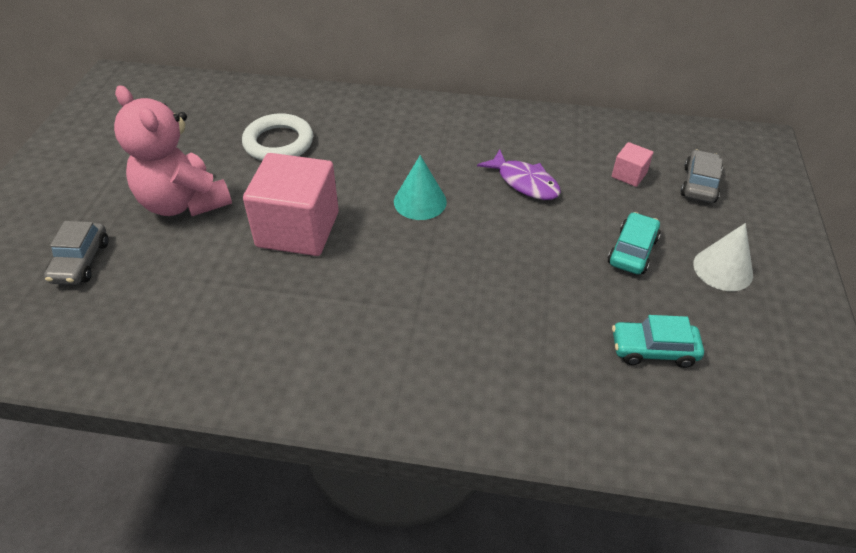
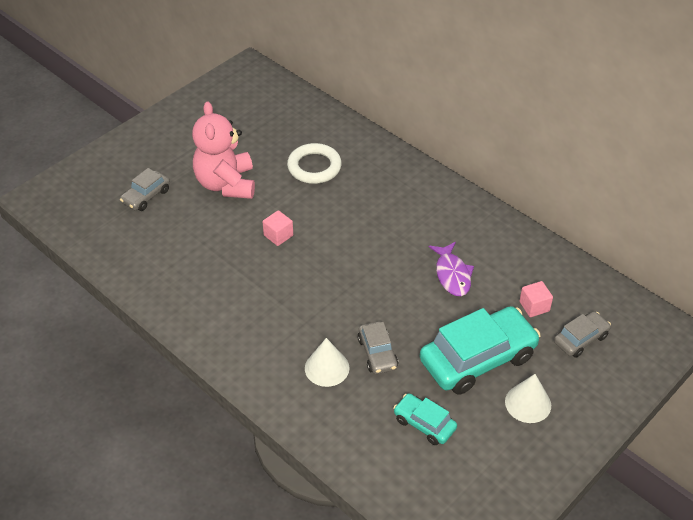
camera: 35 degrees right, 0 degrees up
(298, 229) = (278, 235): pink cube -> pink cube, size x0.44
(420, 201) = (369, 254): turquoise cone -> none
(490, 348) = (327, 368): none -> white cone
(529, 300) = (377, 353): none -> grey car
(632, 251) = (477, 359): turquoise car -> turquoise car, size x1.96

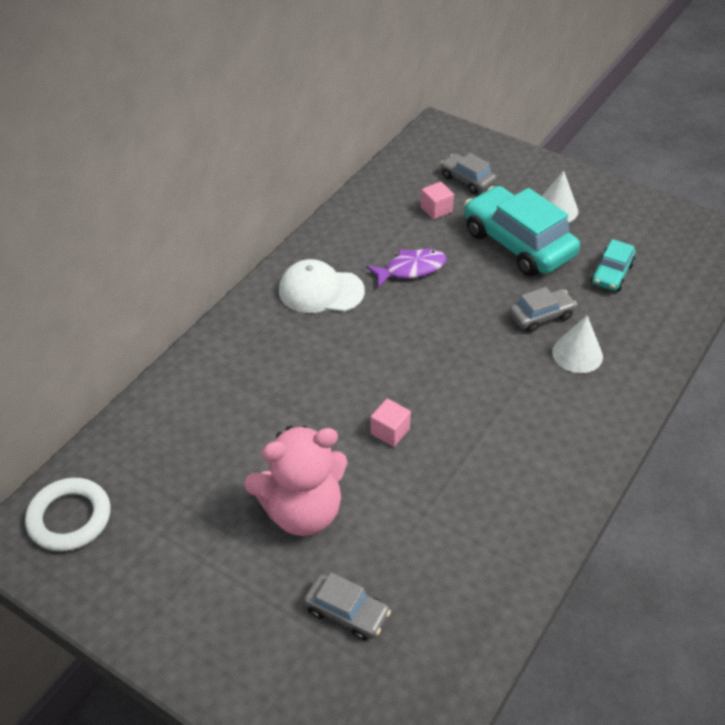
camera: 100 degrees left, 0 degrees up
(314, 167) = (251, 414): white ring -> white ring (69, 518)
(434, 215) = (321, 291): none -> white cap

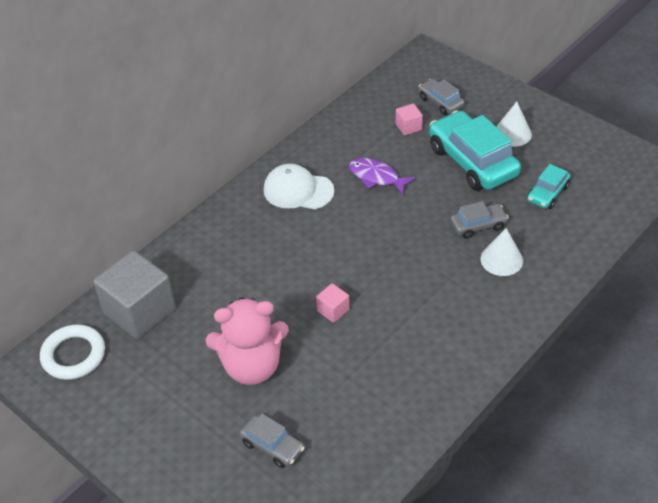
camera: 10 degrees right, 0 degrees up
(148, 453) = (139, 311): none -> grey cube
(411, 269) = (376, 177): purple fish -> purple fish turned 135 degrees counterclockwise

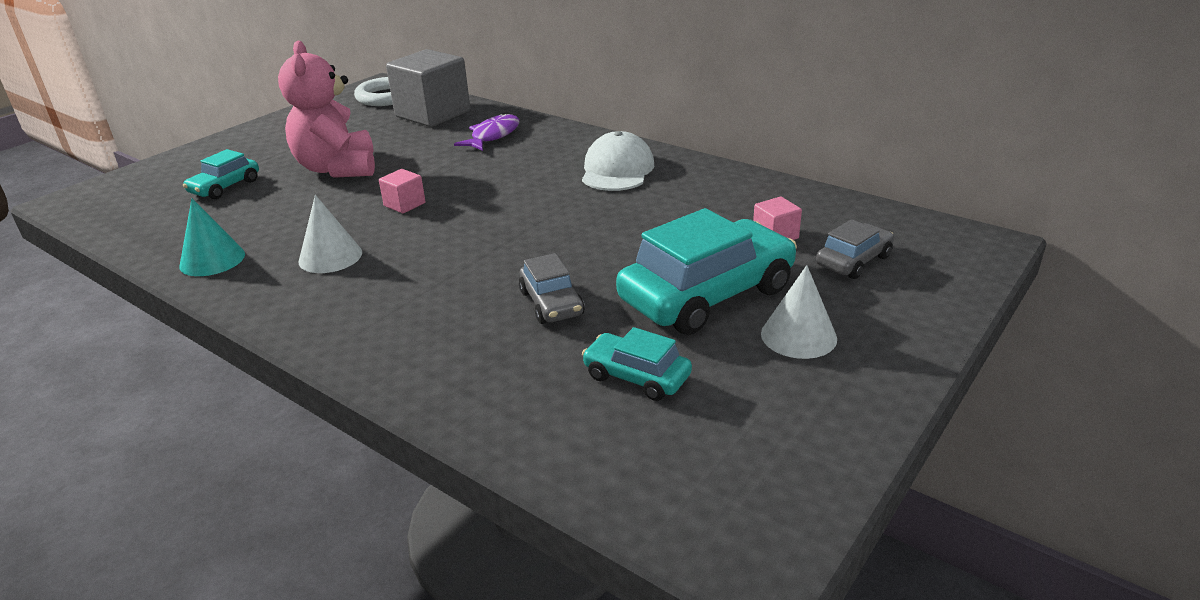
camera: 85 degrees right, 15 degrees down
(273, 446) = (225, 187): grey car -> turquoise car
(376, 177) = (652, 218): purple fish -> purple fish (493, 136)
(407, 417) = (212, 260): none -> turquoise cone
(501, 259) = (472, 326): white cone -> white cone (330, 257)

